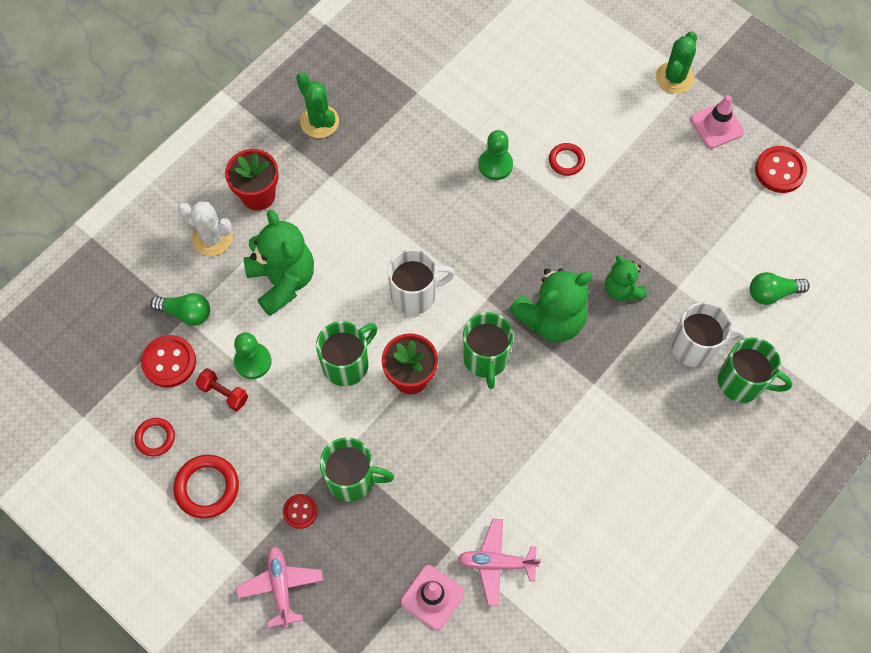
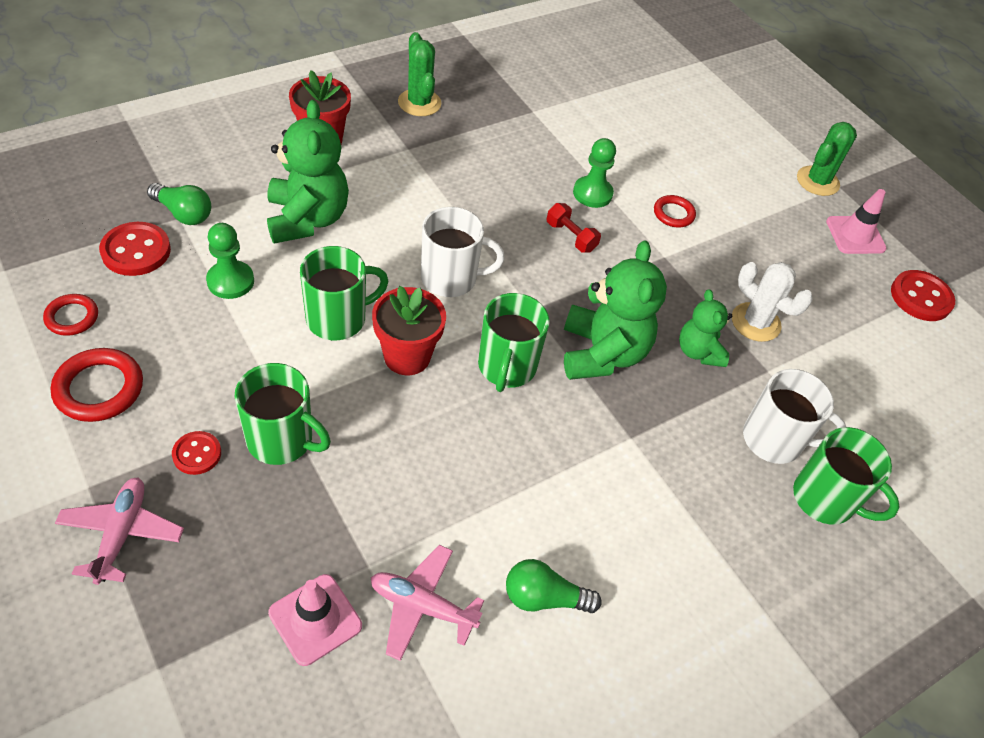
camera: 10 degrees right, 15 degrees down
(212, 238) = (252, 159): white cactus -> white cactus (755, 322)
(223, 393) = (178, 300): red dumbbell -> red dumbbell (571, 237)
(551, 319) = (602, 353): green teddy bear -> green teddy bear turned 75 degrees counterclockwise
(772, 293) = (886, 414): green light bulb -> green light bulb (544, 598)

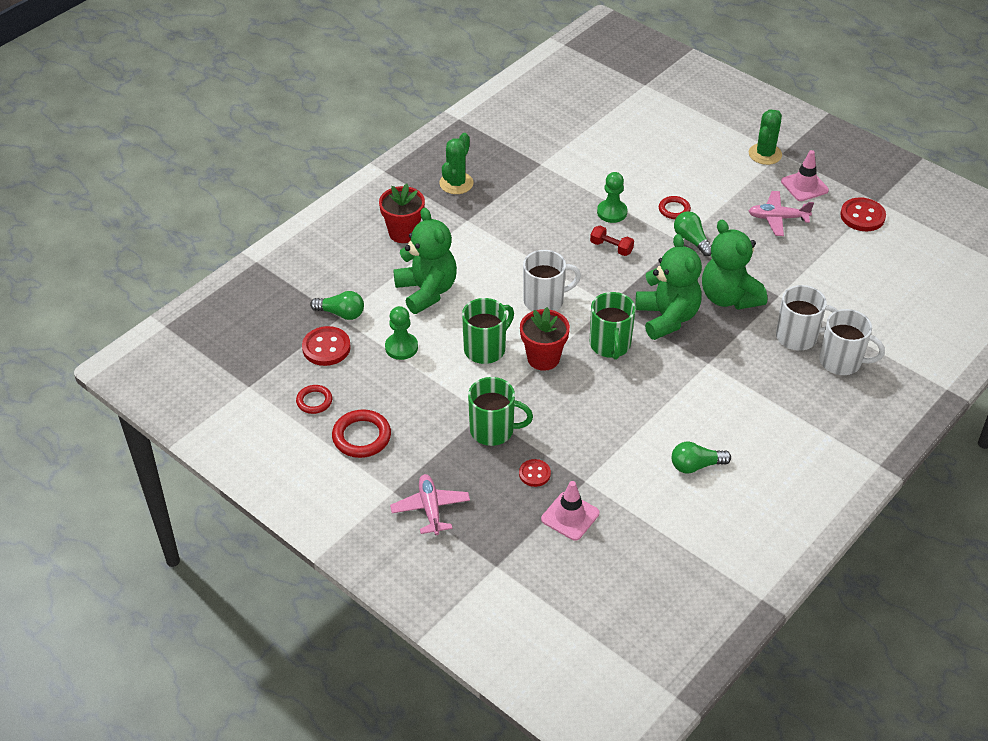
camera: 10 degrees left, 5 degrees down
(197, 454) = (447, 454): red button -> red button (534, 474)
(419, 103) = (456, 183): green cactus -> green cactus turned 60 degrees clockwise
(422, 606) = (627, 491): pink plane -> pink plane (777, 218)
(680, 259) = (691, 240): none -> green light bulb
(698, 352) = (729, 297): green teddy bear -> green teddy bear, size x1.72
(755, 322) = (758, 267): white cactus -> none
(825, 499) = (841, 361): green mug -> white mug

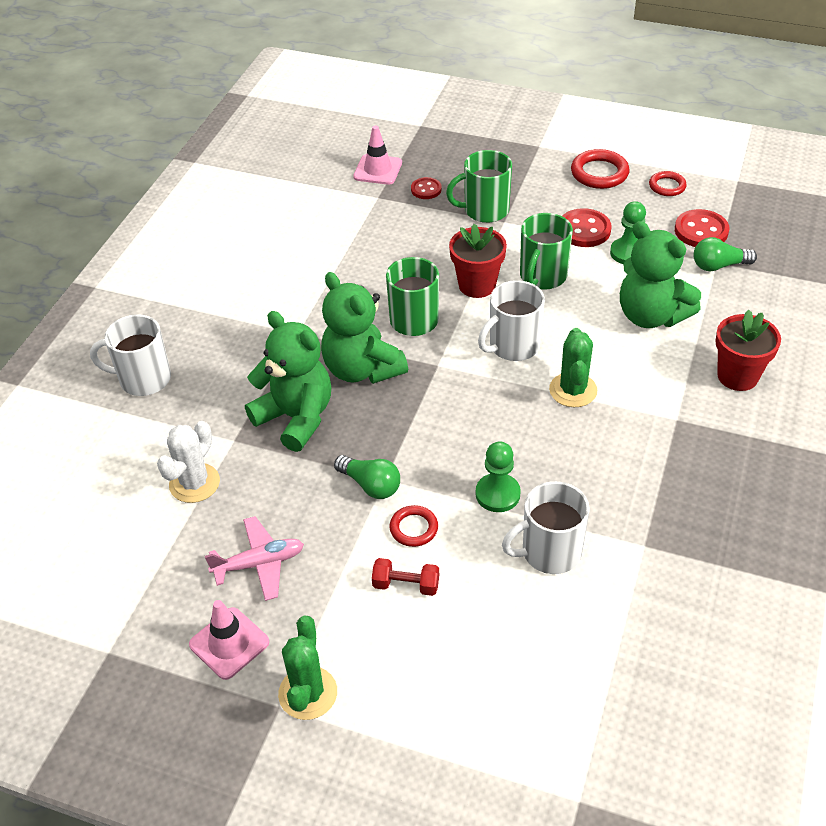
camera: 160 degrees right, 0 degrees up
(430, 509) = (499, 143): pink plane -> none
(456, 183) = (734, 470): green cactus -> green cactus (573, 390)
(611, 247) = (471, 439): red dumbbell -> red dumbbell (406, 585)
(696, 465) = (279, 236): green light bulb -> none
(797, 337) = (200, 393): white mug -> white mug (549, 552)
(812, 275) = (194, 483): none -> white cactus
(862, 216) = (130, 612): red button -> red button (584, 230)

